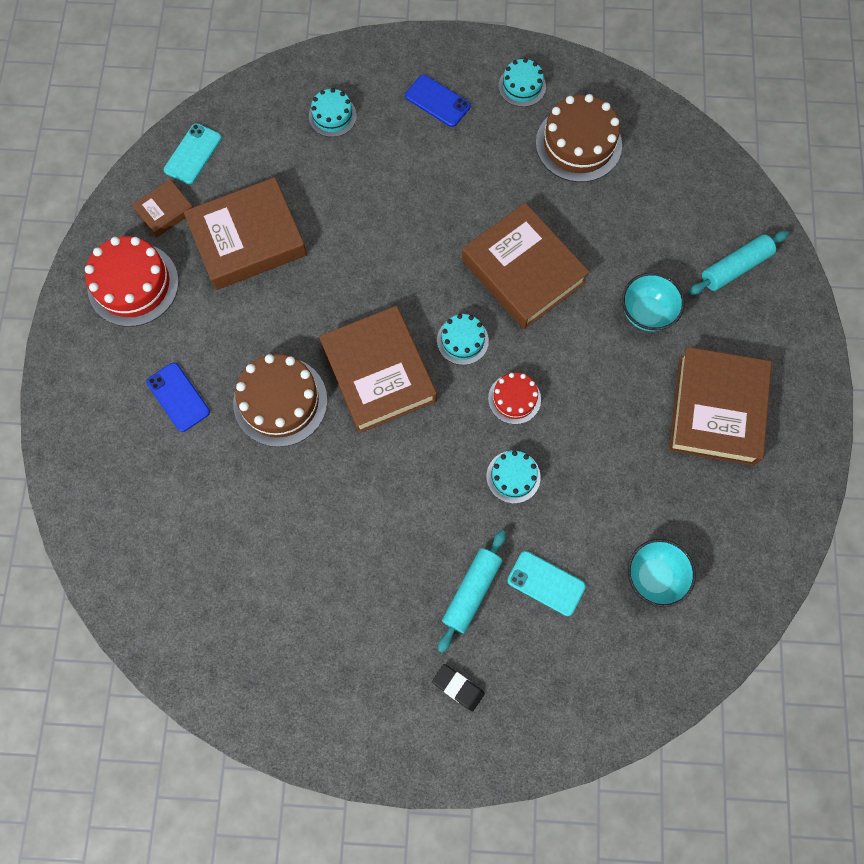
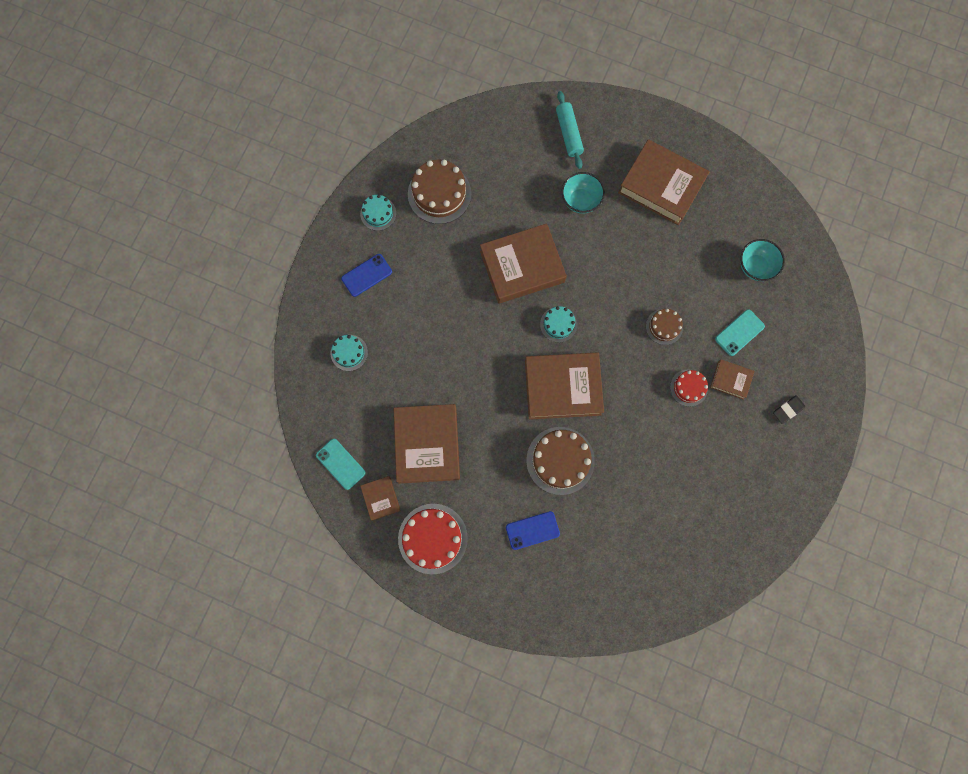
camera: 70 degrees left, 5 degrees up
(471, 591) = (730, 380): turquoise rolling pin -> brown book
(513, 476) = (664, 327): turquoise cake -> brown cake
(514, 399) = (611, 306): red cake -> red cake (688, 388)

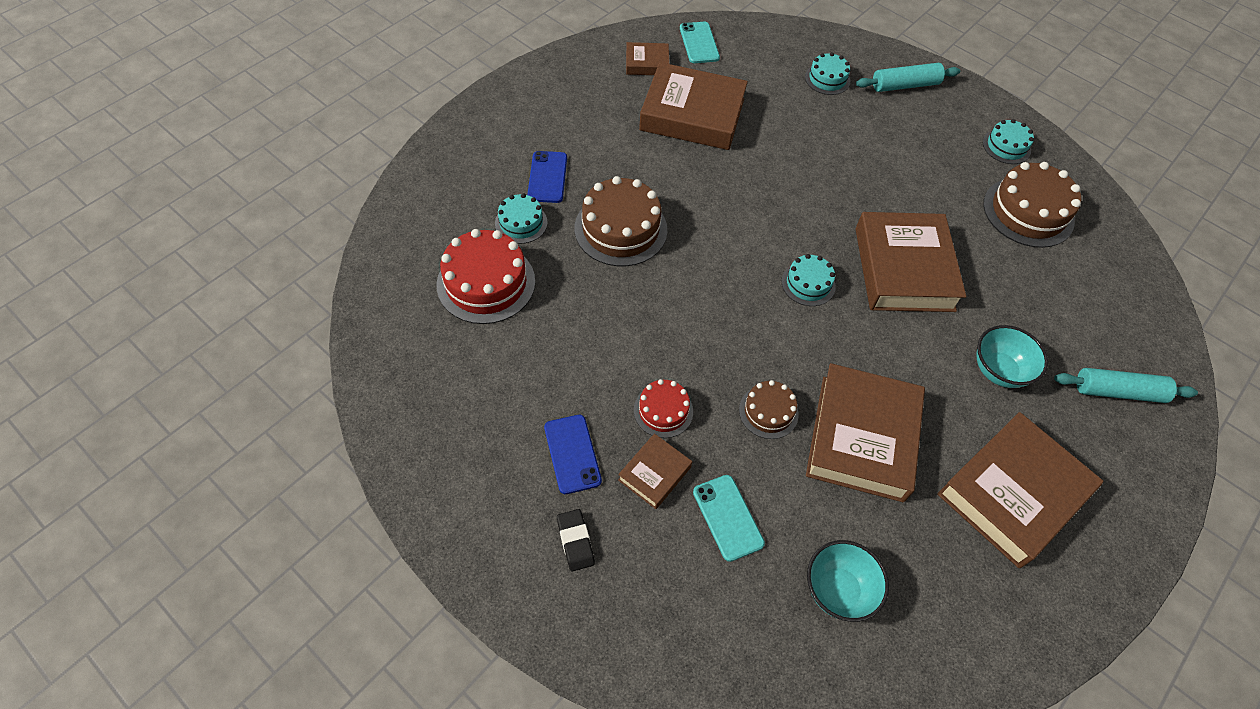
camera: 105 degrees right, 20 degrees down
(335, 293) = (905, 85): none -> turquoise rolling pin
(340, 464) = (699, 43): turquoise phone -> turquoise phone turned 75 degrees counterclockwise
(367, 275) = (923, 116): blue phone -> blue phone (572, 454)
(432, 538) = (582, 91): red cake -> red cake (486, 283)
(562, 387) = (717, 261): brown book -> brown book (862, 437)
(582, 532) = (521, 223): none -> turquoise cake

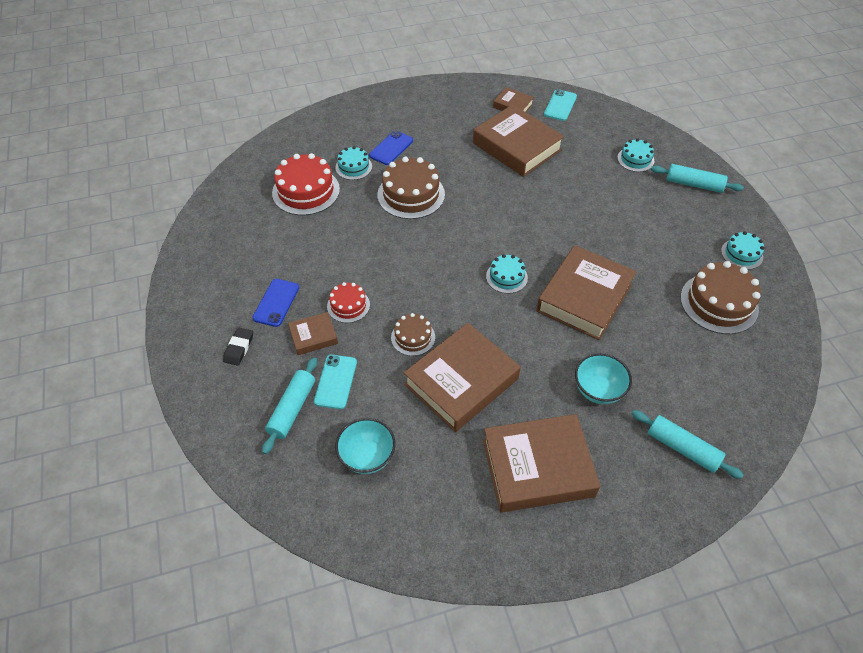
camera: 35 degrees right, 5 degrees down
(706, 583) = (292, 409): none -> turquoise rolling pin

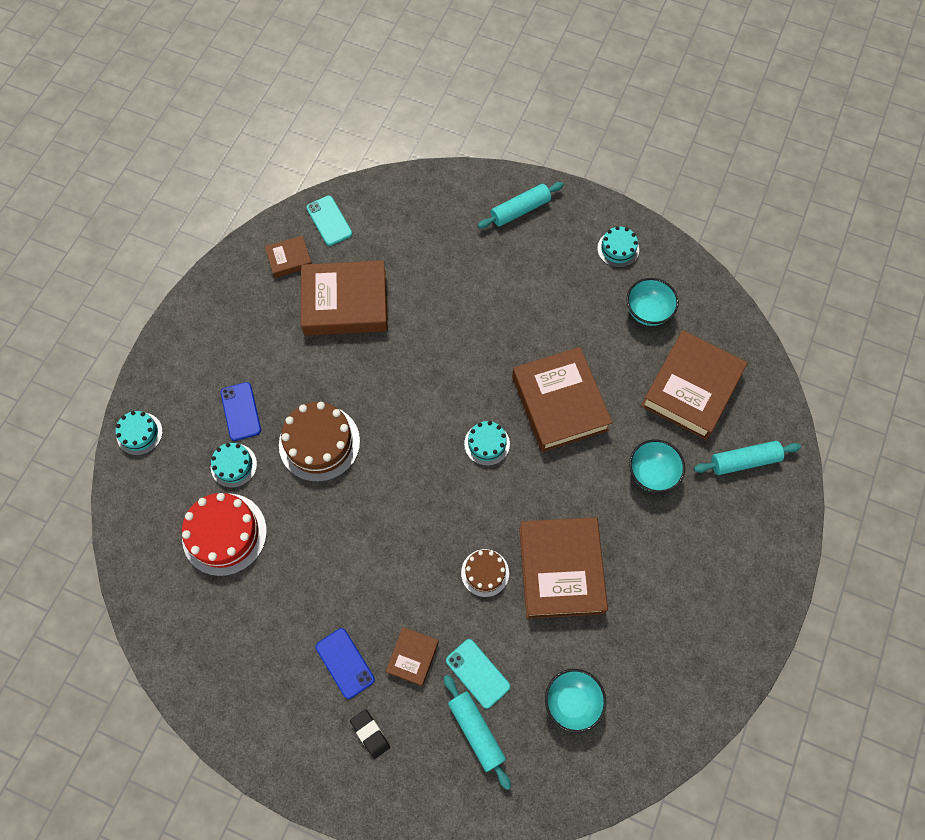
camera: 50 degrees left, 15 degrees up
(348, 305) = (404, 601): red cake -> none
(537, 467) = (681, 578): brown book -> brown book (691, 388)
(635, 159) = (452, 225): turquoise cake -> turquoise cake (139, 433)
(719, 303) = (647, 312): brown cake -> turquoise bowl

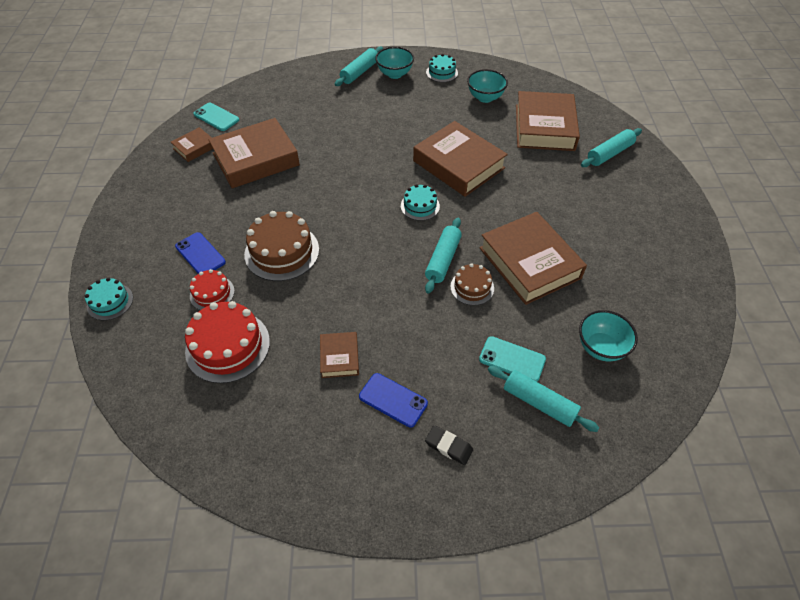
camera: 25 degrees left, 15 degrees down
(233, 465) = (212, 293): turquoise cake -> red cake
(413, 657) = (450, 370): brown book -> brown book (339, 357)
(474, 525) = (443, 260): none -> turquoise rolling pin
(652, 473) = (553, 182): turquoise bowl -> turquoise bowl (394, 74)

